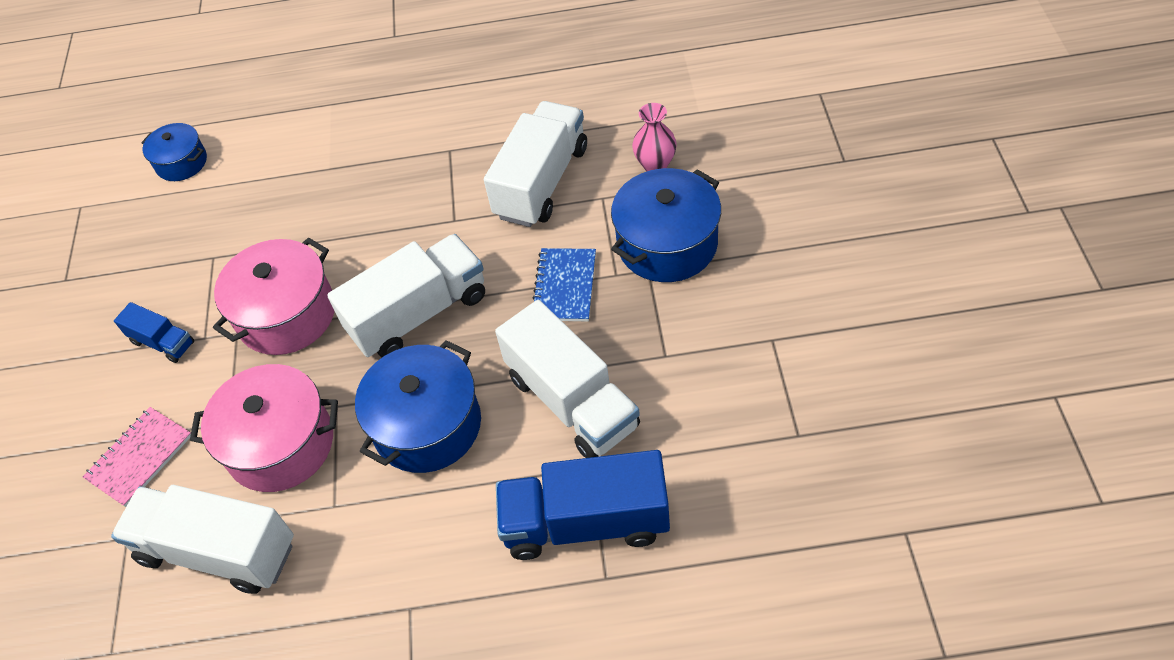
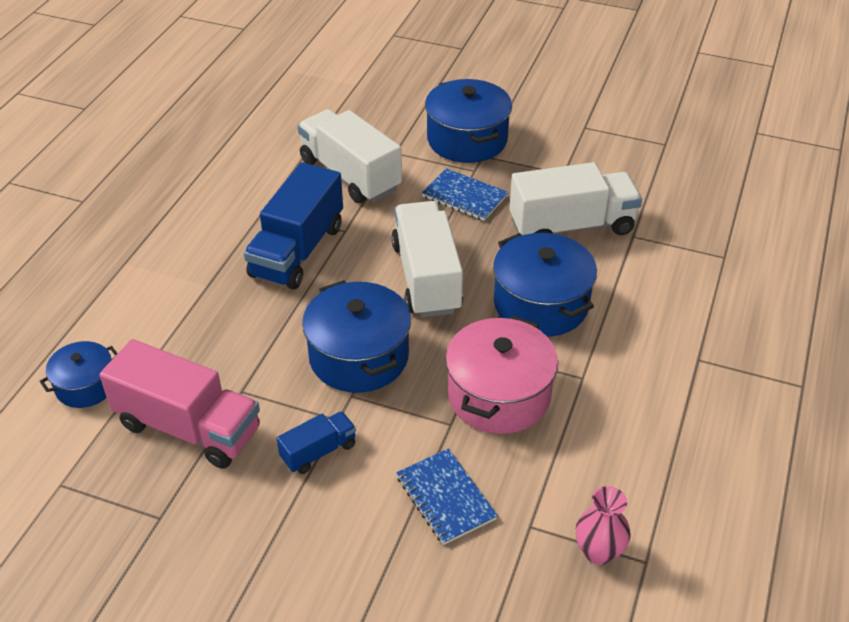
camera: 70 degrees left, 10 degrees down
(139, 457) = (445, 498): pink notebook -> blue notebook
(160, 246) = (188, 427): none -> pink truck
(218, 551) = (582, 462): white truck -> none
(287, 314) = (359, 356): pink pot -> blue pot
(586, 522) = (676, 252): blue truck -> blue truck (297, 251)
(655, 165) = (388, 119): pink vase -> pink vase (598, 552)

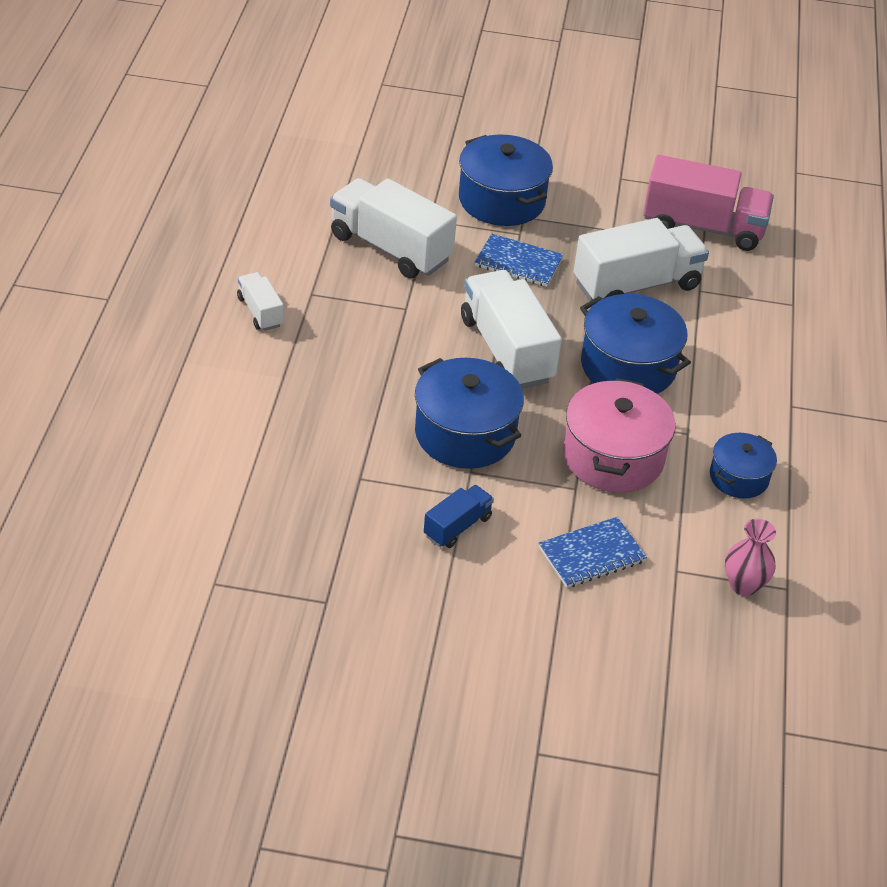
camera: 15 degrees left, 0 degrees up
(85, 386) = (198, 489): blue pot -> blue pot (739, 477)
(188, 427) = (320, 518): pink truck -> pink truck (703, 227)
(211, 223) = (260, 312): none -> white truck
(297, 251) = (364, 334): blue truck -> none
(445, 498) = (591, 555): blue notebook -> blue notebook turned 75 degrees counterclockwise

